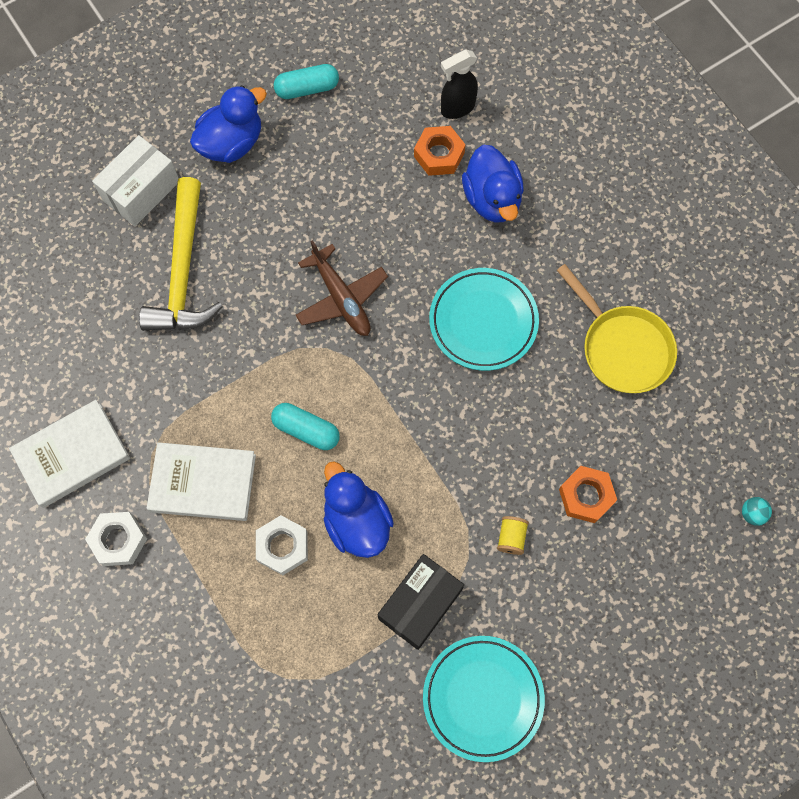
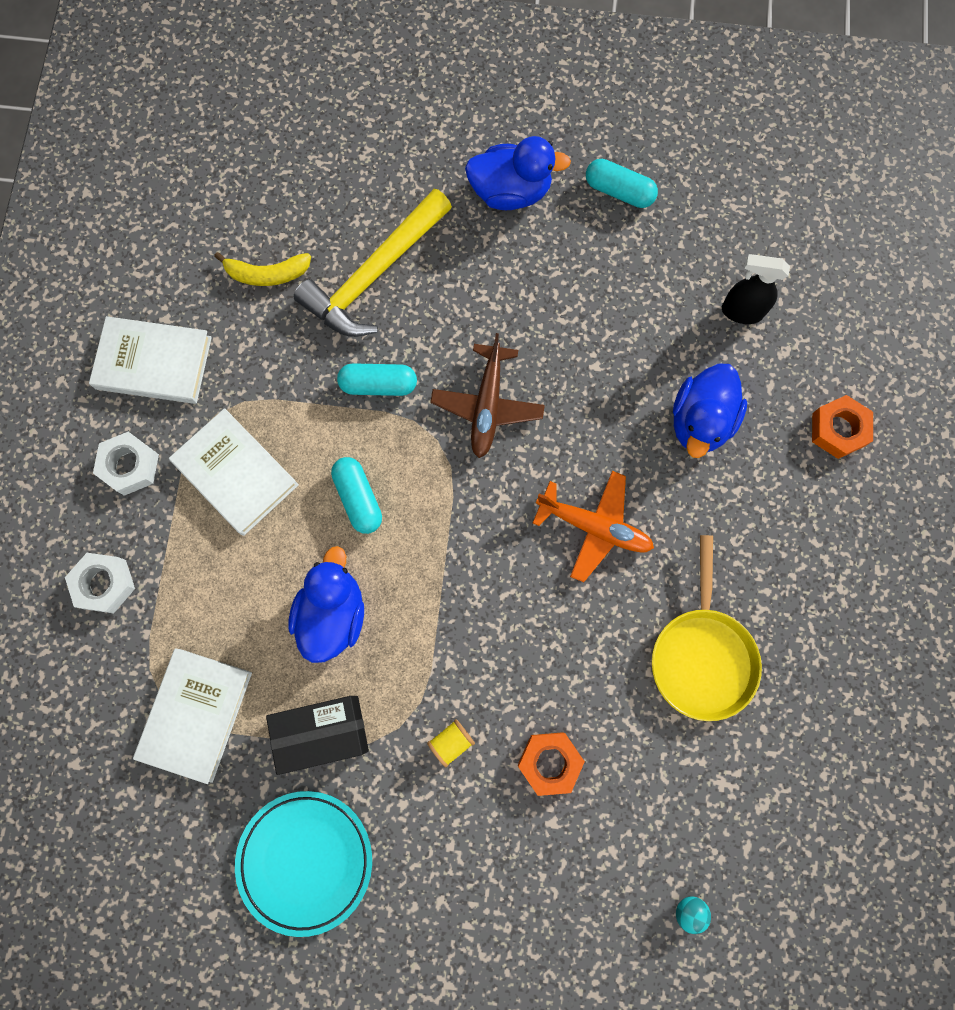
camera: 40 degrees right, 5 degrees up
(103, 329) = (267, 274): none -> yellow banana
(141, 191) = (398, 177): white box -> none
(252, 343) = (378, 384): none -> turquoise capsule
(282, 546) = (253, 583): white nut -> white nut (104, 584)
(320, 668) = (196, 714): none -> white book
(439, 155) = (687, 342): orange nut -> orange nut (838, 429)
(483, 321) = (594, 527): turquoise plate -> orange plane

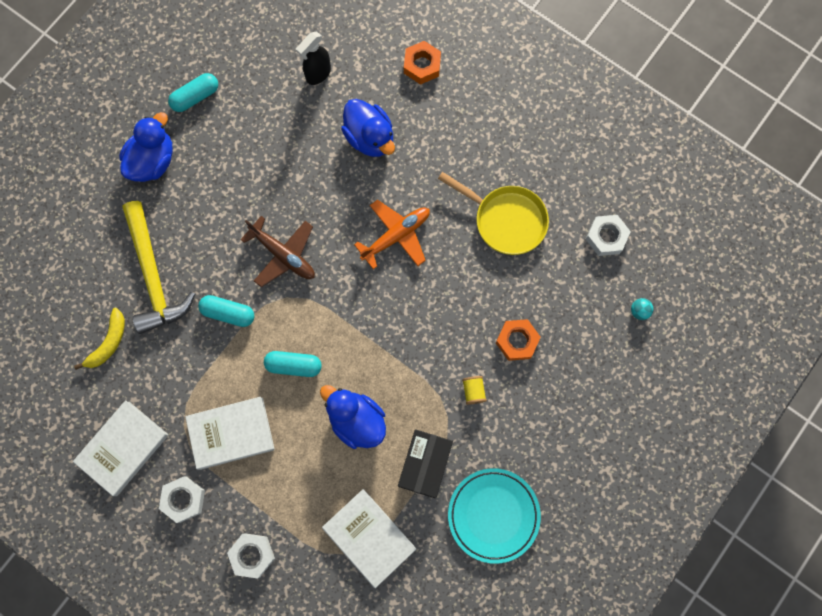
camera: 60 degrees left, 0 degrees up
(378, 384) = (228, 313): turquoise capsule -> turquoise capsule turned 75 degrees clockwise
(763, 805) = (606, 237): none -> white nut

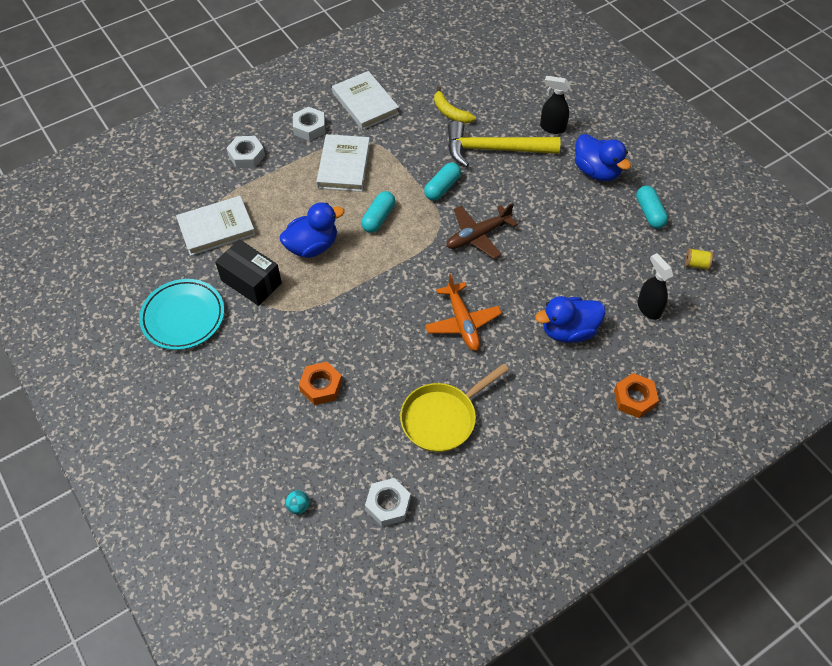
camera: 110 degrees right, 20 degrees down
(100, 223) = (552, 128): none -> black spray bottle
(473, 391) = (293, 336): yellow spool -> yellow spool (696, 264)

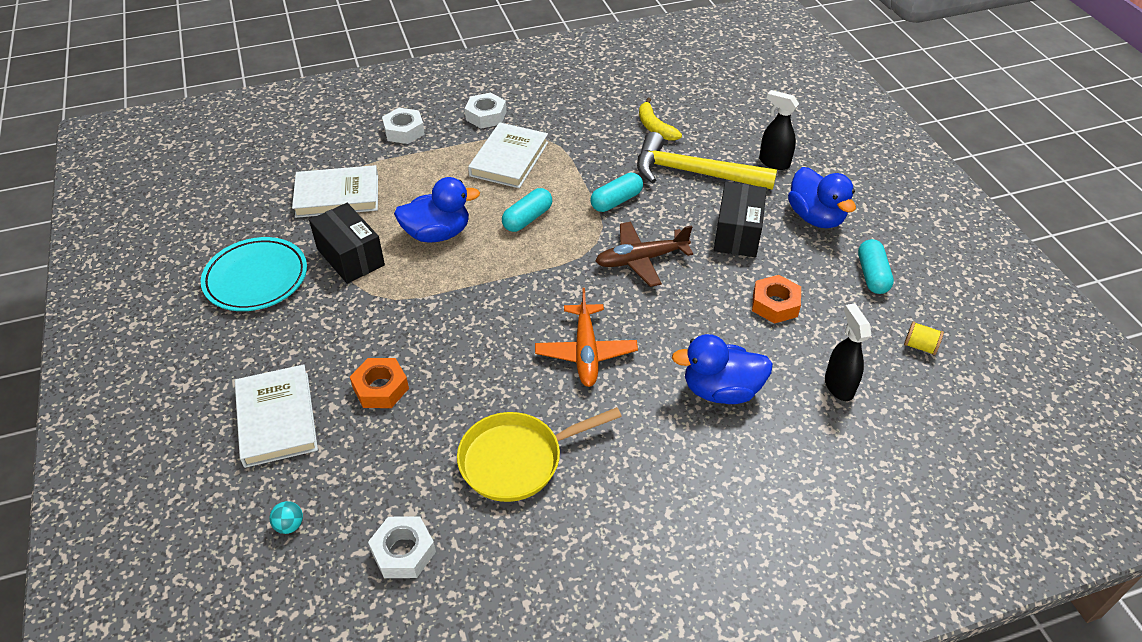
camera: 15 degrees right, 10 degrees down
(365, 103) = (559, 103): white book -> white book (277, 419)
(543, 198) = (737, 233): none -> black box
(634, 398) = (786, 494): orange nut -> orange nut (775, 304)

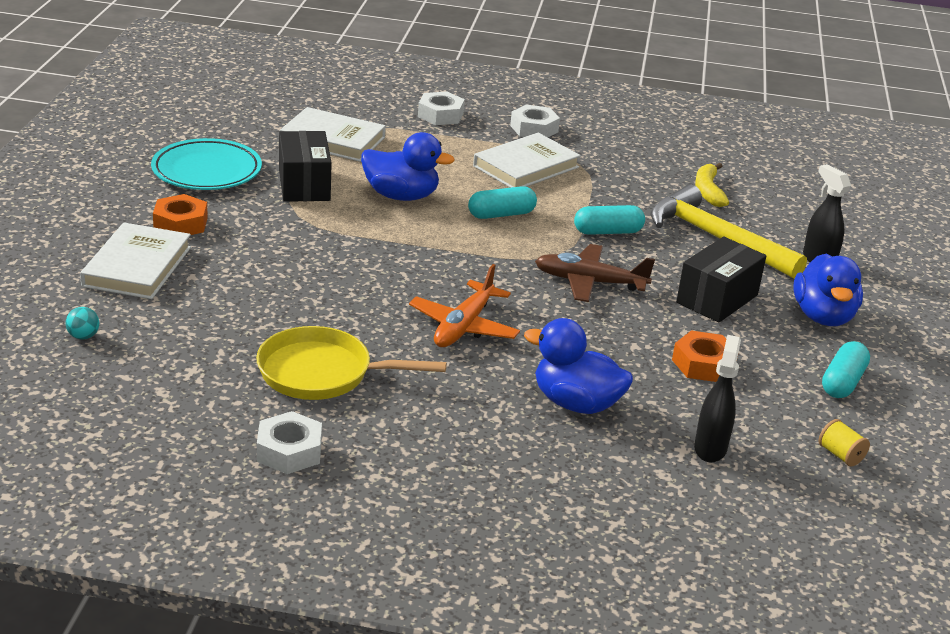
camera: 25 degrees right, 15 degrees down
(381, 388) = (245, 280): orange nut -> orange nut (180, 223)
(403, 552) = (161, 391): white nut -> white nut (289, 451)

